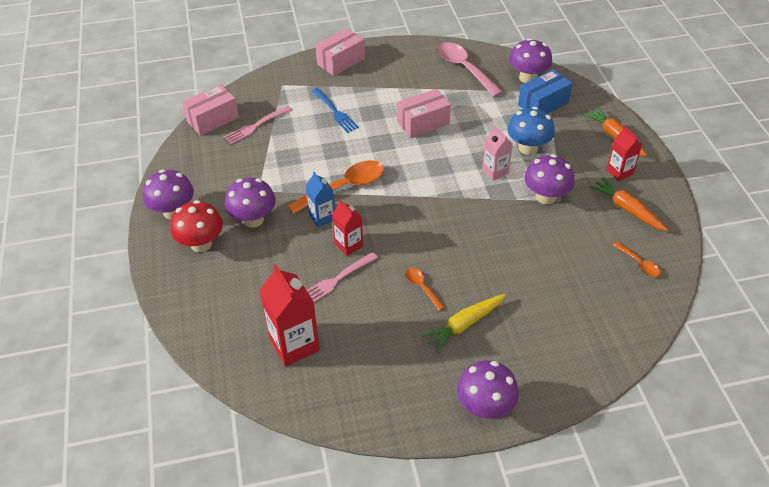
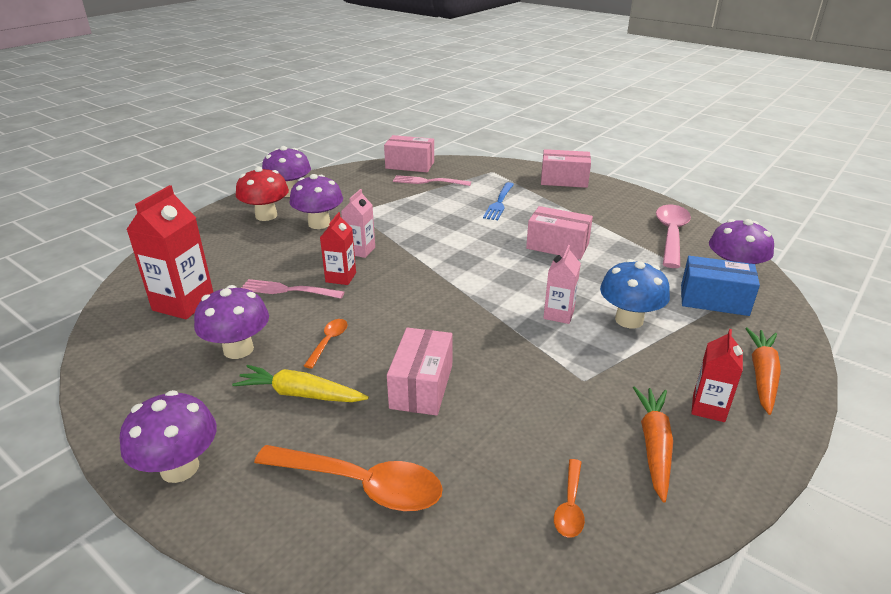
camera: 50 degrees right, 15 degrees down
(322, 217) = (360, 250): blue carton -> pink carton
(344, 188) = (411, 245): orange spoon -> orange spoon (361, 484)
(506, 267) = (421, 386): none -> pink box
(546, 197) = (573, 366): purple mushroom -> purple mushroom (238, 349)

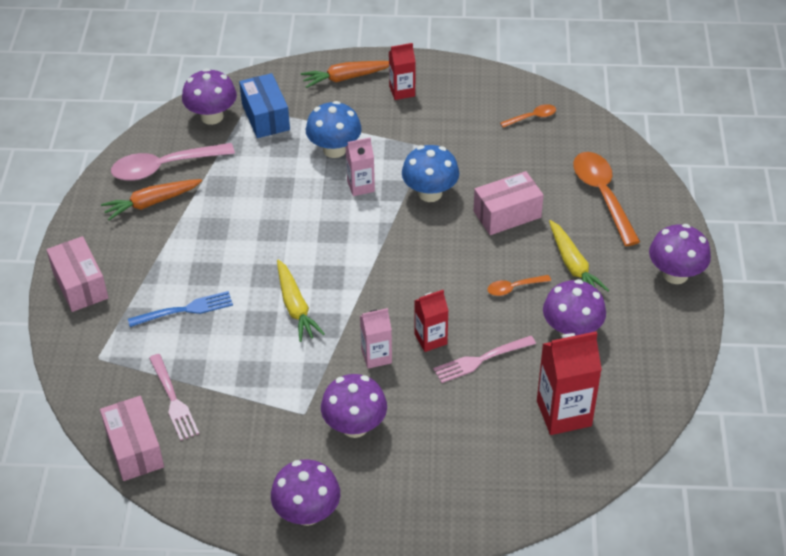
camera: 125 degrees left, 15 degrees up
(266, 216) = (378, 487): red mushroom -> none
(288, 290) = (481, 360): pink fork -> pink fork turned 90 degrees clockwise
(450, 238) = (295, 307): none -> yellow carrot
(507, 350) = (430, 193): none -> blue mushroom
(557, 246) = (249, 229): pink box -> none
(654, 446) = (457, 102): orange carrot -> orange carrot (151, 203)

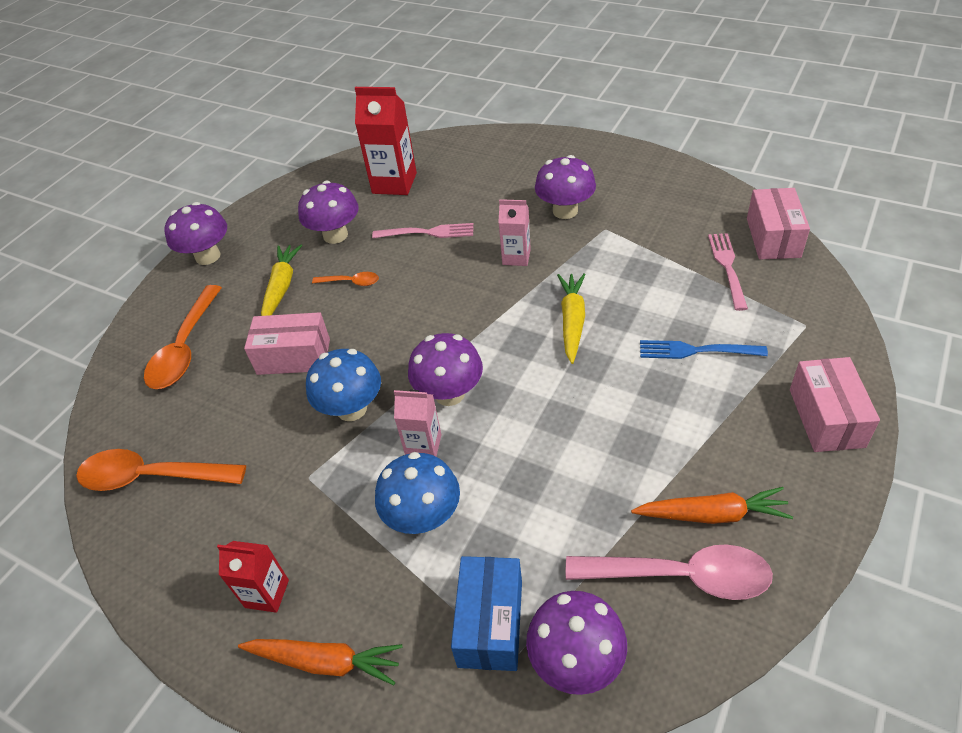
camera: 150 degrees left, 0 degrees up
(307, 513) = (631, 167): purple mushroom -> purple mushroom (449, 393)
(430, 339) = (458, 259): red carton -> none
(532, 117) = (152, 477): orange spoon -> orange spoon, size x2.02

